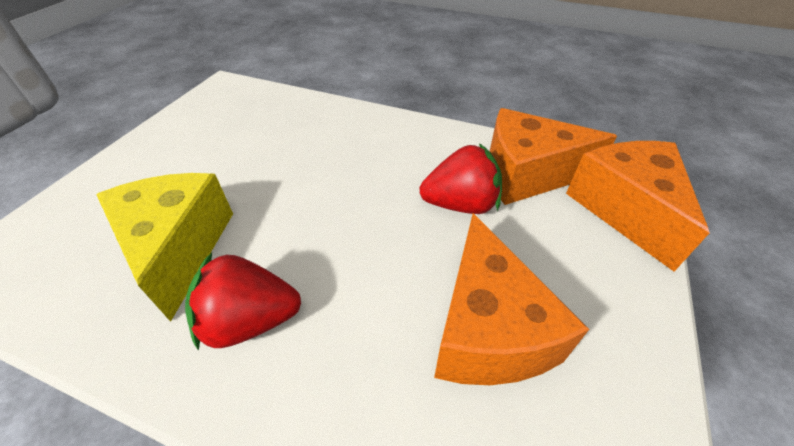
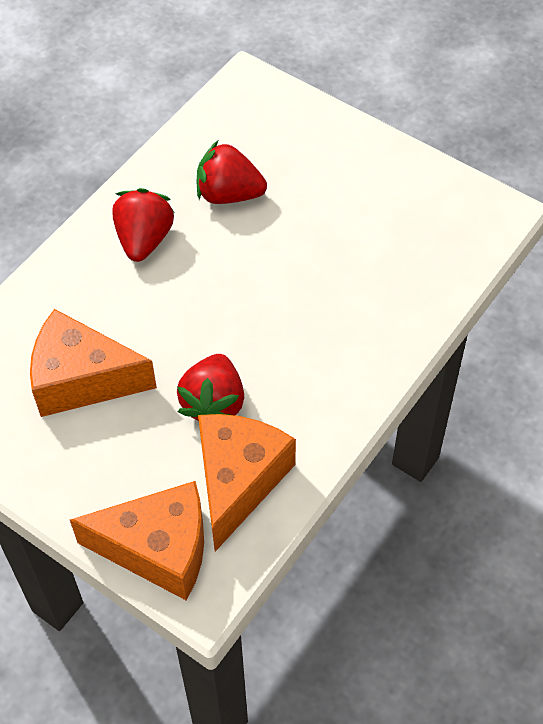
camera: 105 degrees right, 10 degrees up
(178, 248) = (229, 194): yellow cheese -> red strawberry

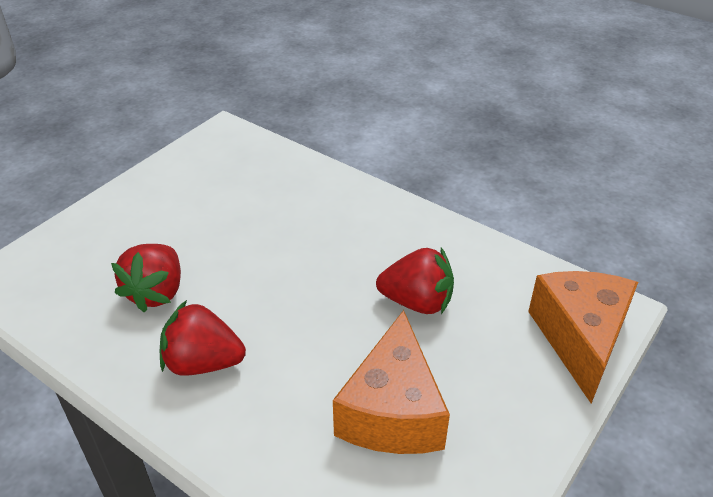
camera: 90 degrees left, 15 degrees down
(238, 481) = (498, 285): orange cheese -> none

